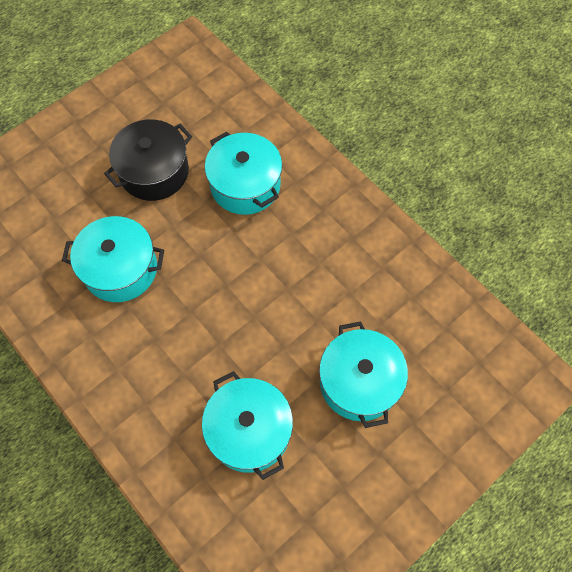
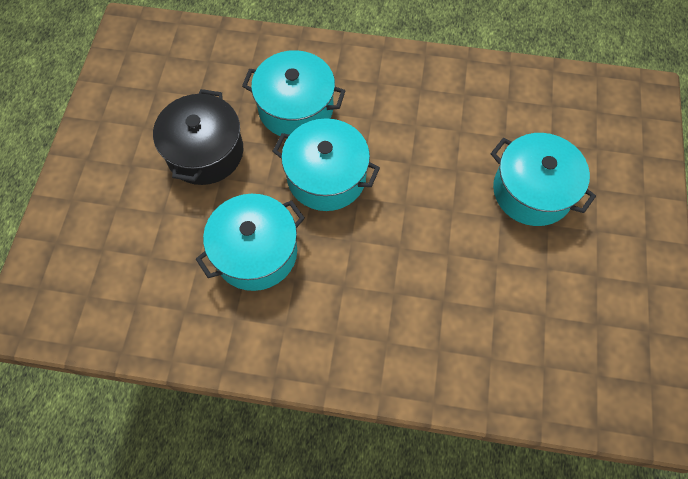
camera: 40 degrees left, 0 degrees up
(249, 431) = (490, 293): turquoise pot -> turquoise pot (326, 177)

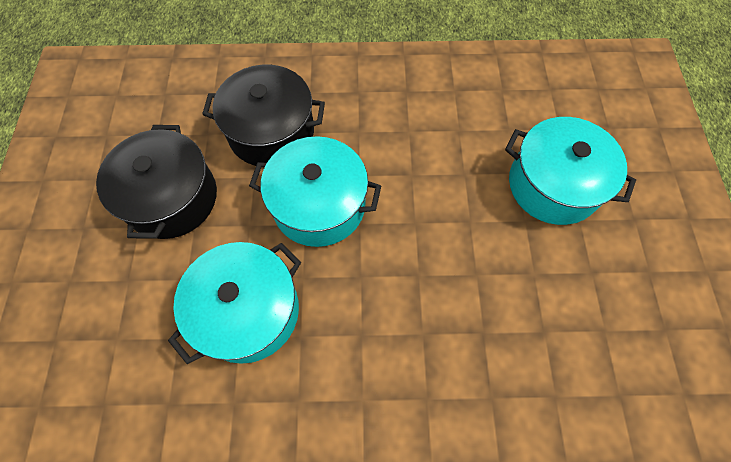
camera: 10 degrees left, 0 degrees up
(296, 108) = (271, 132): turquoise pot -> black pot

